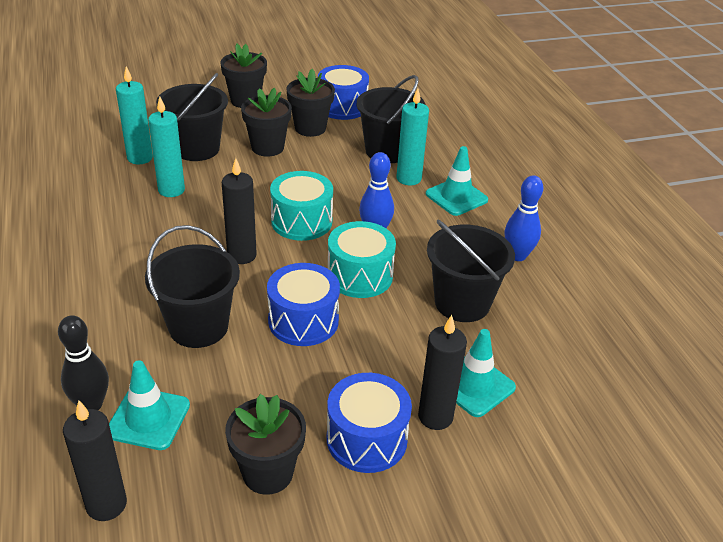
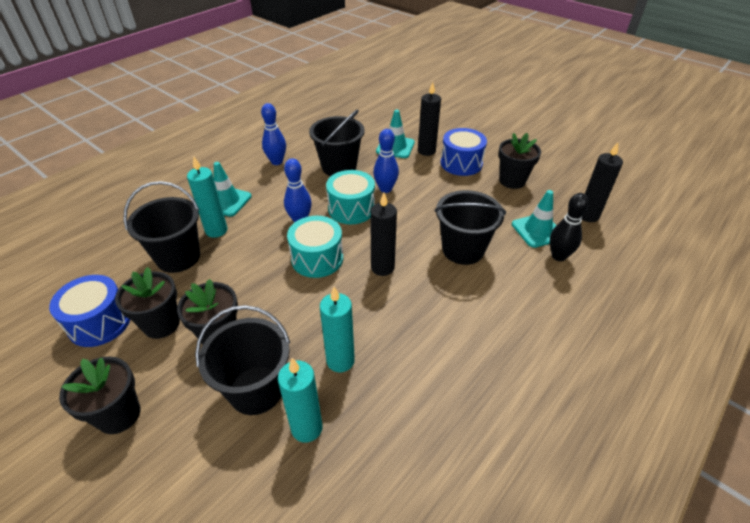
camera: 120 degrees left, 5 degrees up
(303, 321) = (412, 213): blue drum -> none
(374, 322) = (385, 189): none -> blue bowling pin

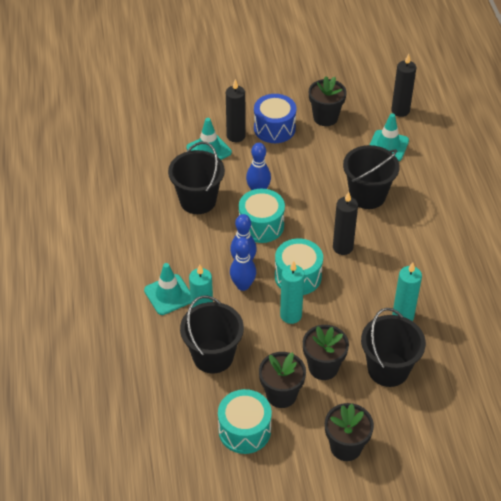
camera: 50 degrees left, 5 degrees up
(100, 322) = (244, 430): blue drum -> turquoise drum
(277, 162) = (144, 235): blue bowling pin -> blue bowling pin (243, 285)
(307, 428) = (437, 359): turquoise candle -> turquoise candle (291, 315)
(558, 256) = (420, 155): black bowling pin -> none

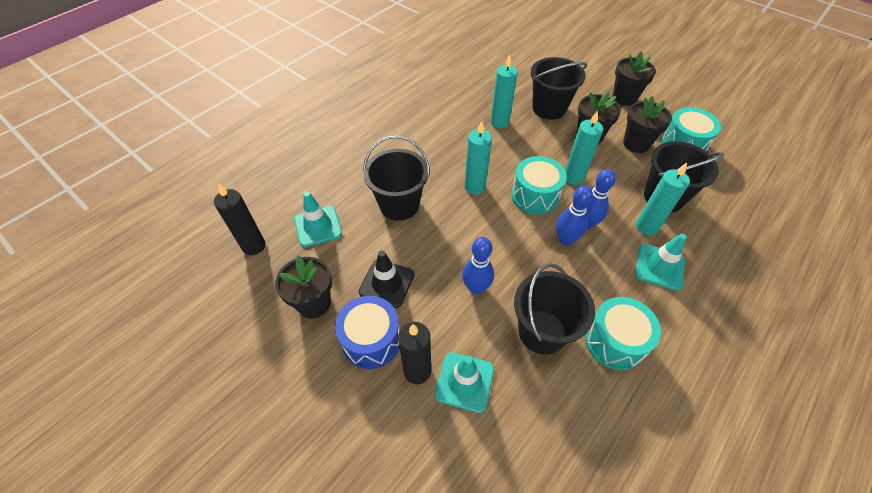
camera: 130 degrees left, 5 degrees up
(261, 225) = (513, 256): turquoise drum -> turquoise drum (614, 341)
(306, 154) = (387, 283): none -> black traffic cone
(342, 247) = (474, 187): black candle -> turquoise candle

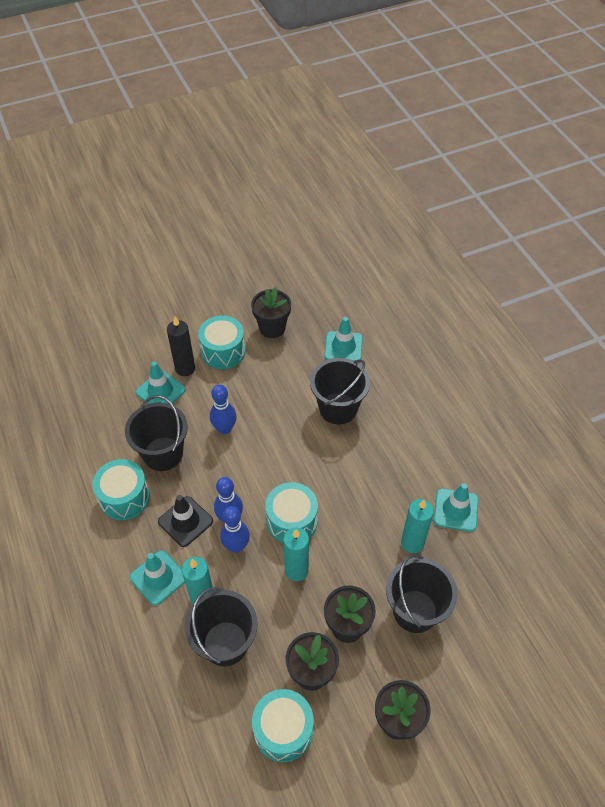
camera: 115 degrees right, 0 degrees up
(254, 246) = (345, 305): black candle -> none
(371, 340) = (223, 351): blue drum -> turquoise drum
(387, 283) = (263, 374): black traffic cone -> black traffic cone (185, 521)
(456, 108) = (456, 510): none -> turquoise traffic cone
(474, 187) = (329, 475): turquoise candle -> none

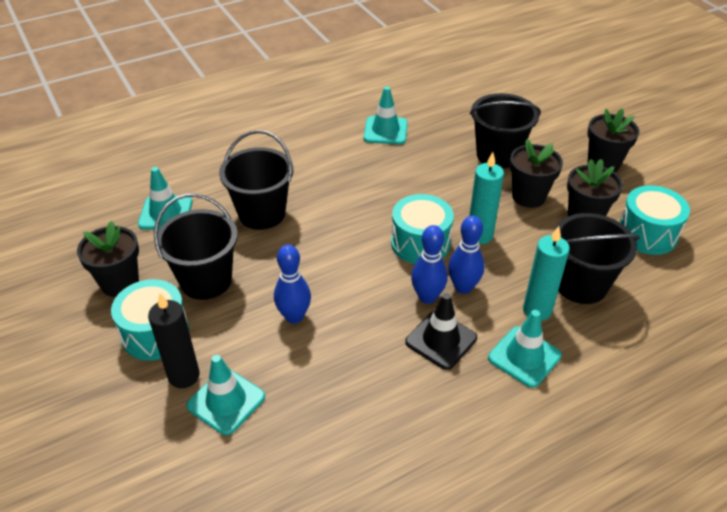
camera: 95 degrees left, 10 degrees down
(124, 497) = (417, 415): turquoise drum -> none
(163, 454) = (340, 380): black bucket -> black bucket (206, 280)
(412, 543) = (427, 157): turquoise candle -> none

